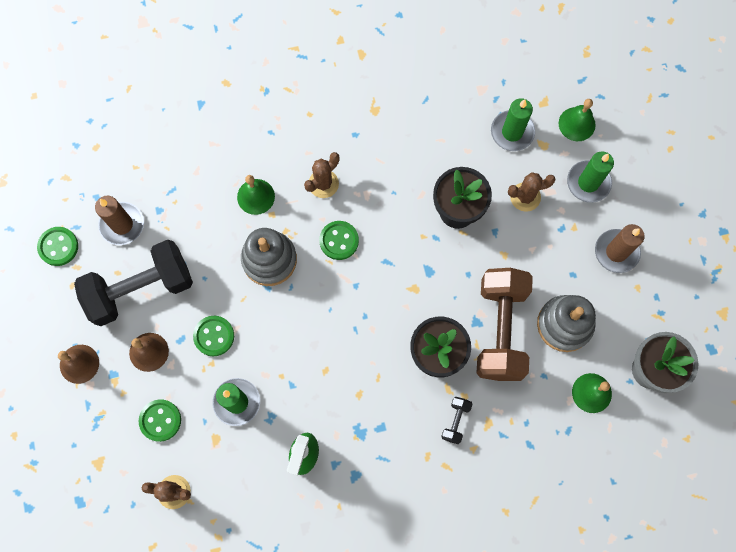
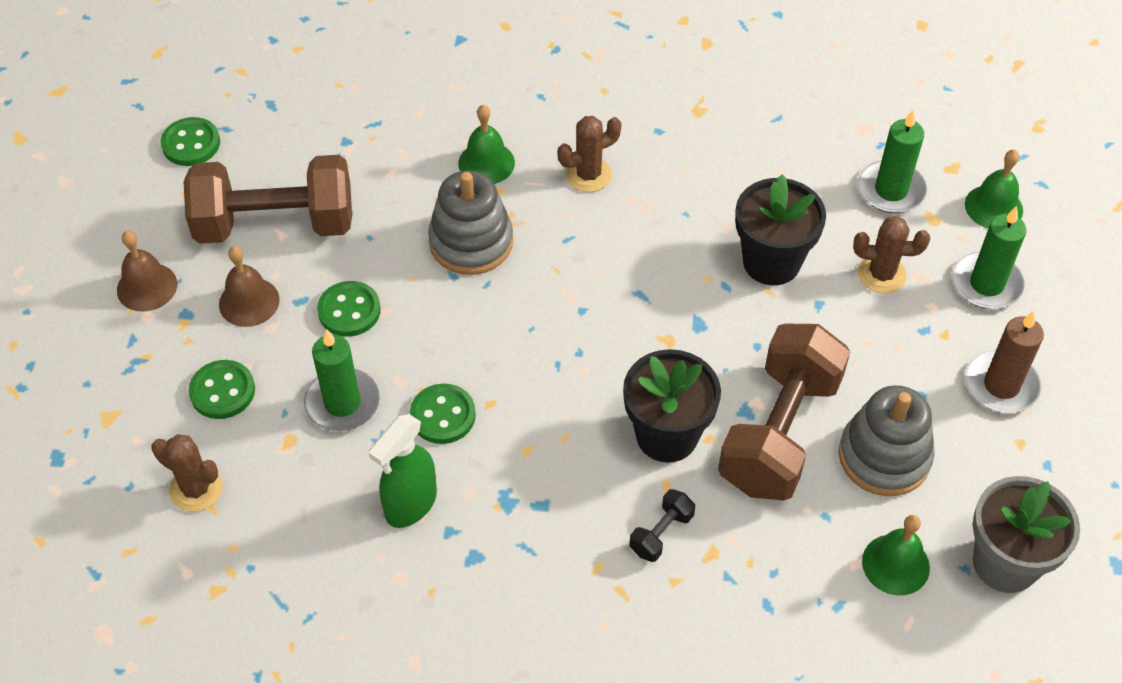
camera: 20 degrees right, 20 degrees down
(122, 224) = (288, 143): brown candle -> none
(140, 289) = (275, 224): black dumbbell -> brown dumbbell
(339, 241) = (581, 248): green button -> green button (443, 415)

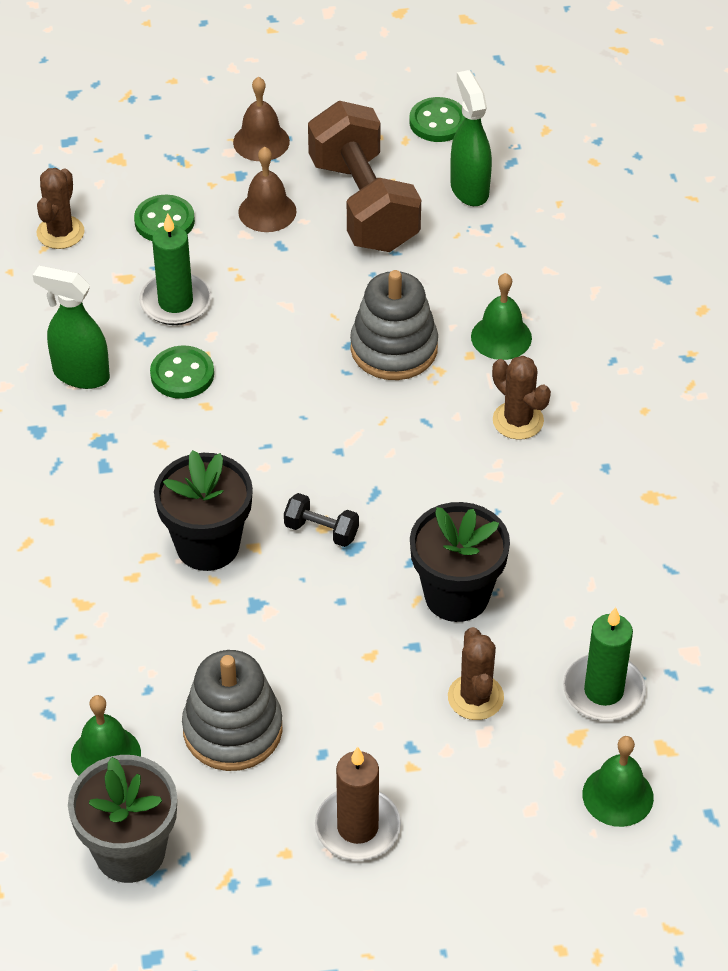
camera: 75 degrees right, 5 degrees down
(291, 142) = (469, 189): none -> green spray bottle
(349, 310) = (280, 281): green button -> none
(661, 533) = (95, 561): black dumbbell -> black dumbbell (321, 531)
(779, 432) = (237, 635): brown dumbbell -> none
(986, 284) = (497, 799): green candle -> none

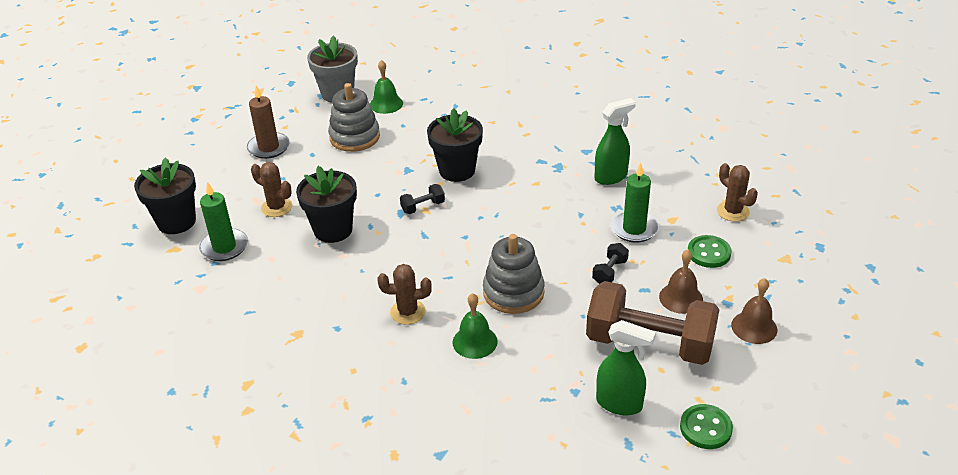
camera: 130 degrees right, 10 degrees down
(182, 374) = (576, 208): green button -> none
(278, 286) = (610, 272): none -> black dumbbell
(618, 795) = (176, 222): green bell -> black flower pot

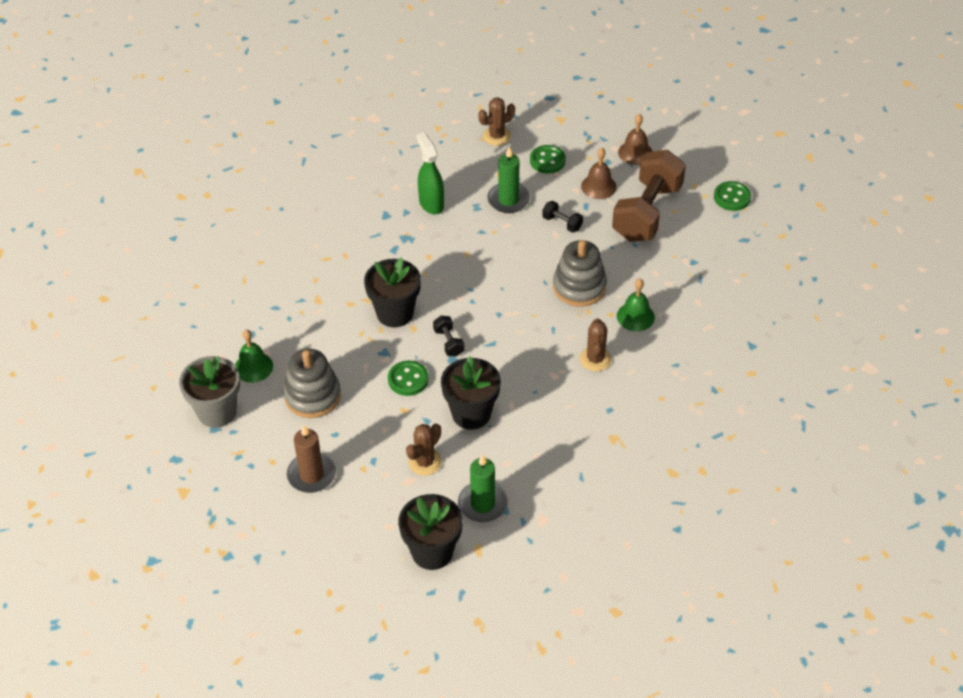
camera: 85 degrees left, 10 degrees up
(375, 187) = (408, 379): none -> green button
(619, 404) = (707, 238): green spray bottle -> none

